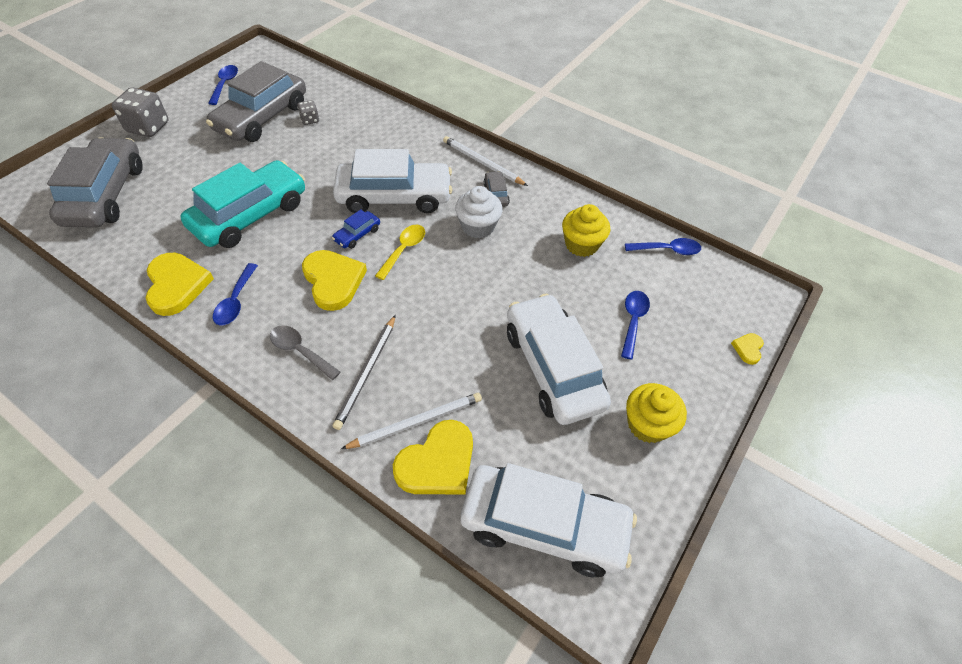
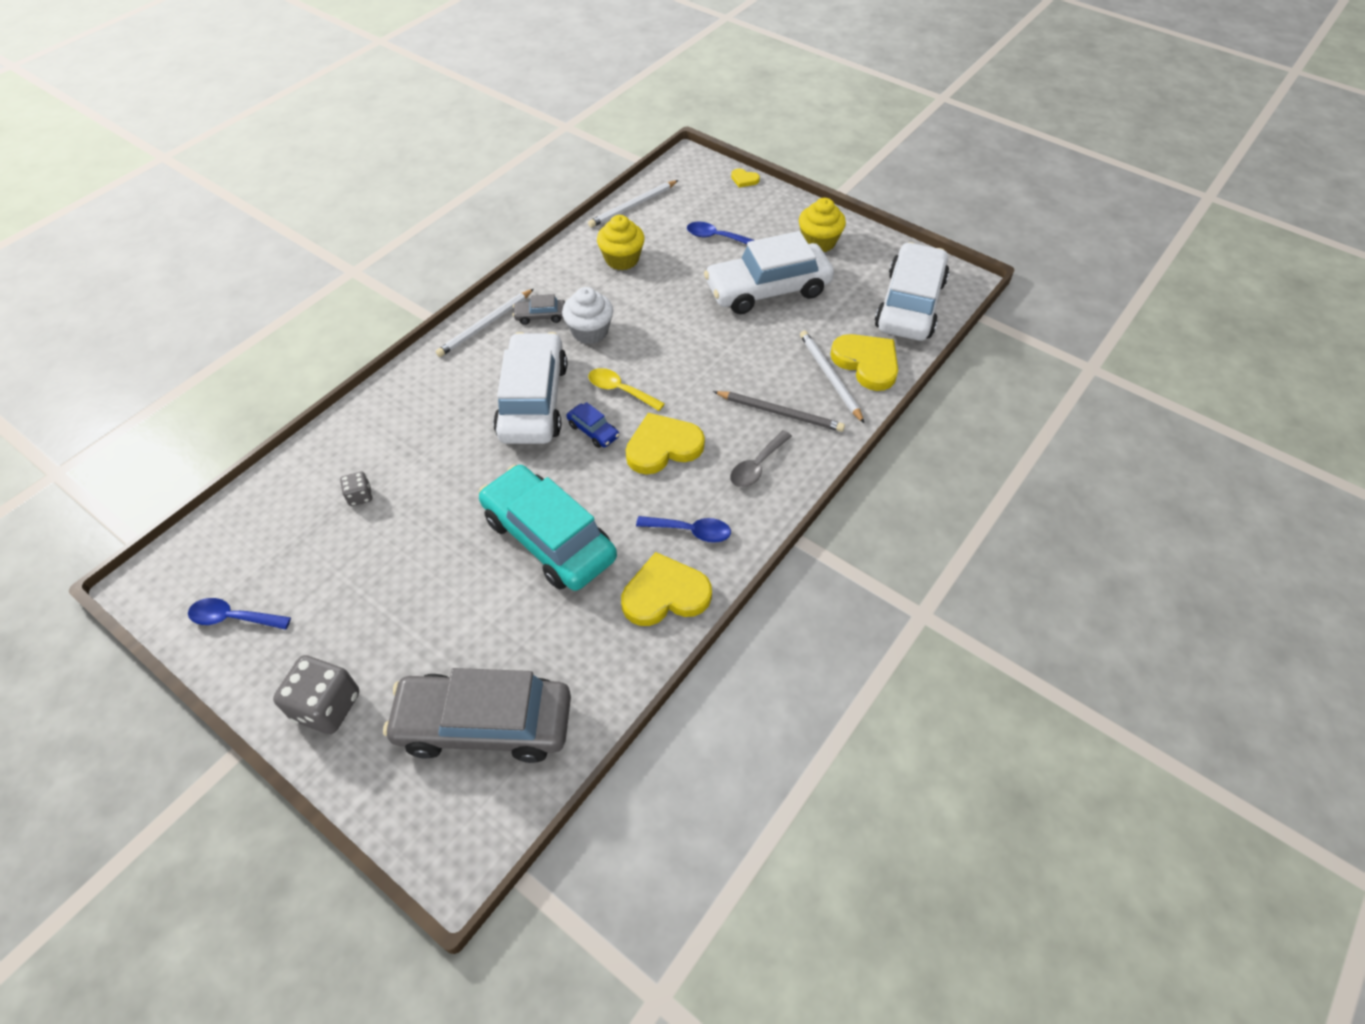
camera: 85 degrees left, 0 degrees up
(262, 117) = (339, 554): grey car -> none
(667, 250) = (633, 206): blue spoon -> white pencil

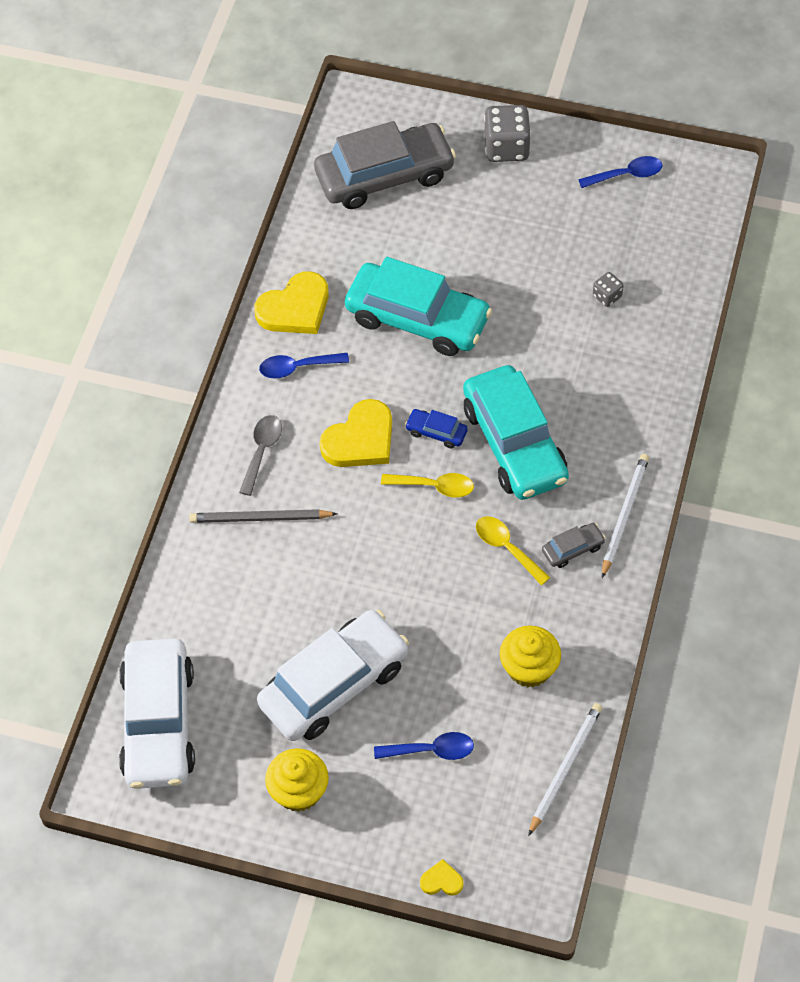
camera: 160 degrees right, 5 degrees up
(533, 401) = (514, 443): white car -> turquoise car
(590, 331) = (506, 548): white cupcake -> yellow spoon
(830, 377) = (222, 582): white pencil -> none
(866, 363) = (187, 615): yellow heart -> none

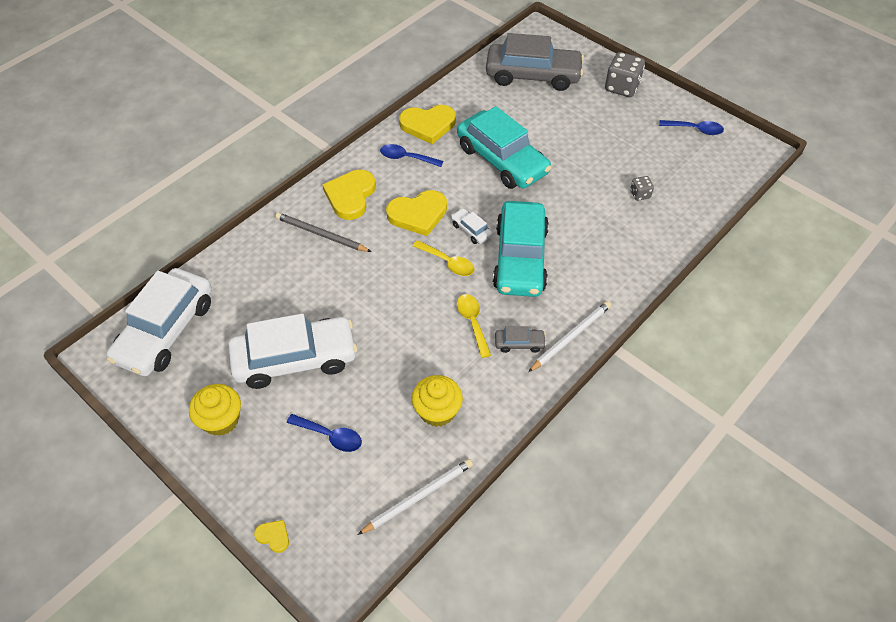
camera: 25 degrees right, 5 degrees down
(262, 451) = (350, 196): grey spoon -> yellow heart
(436, 432) = (471, 230): blue car -> white car

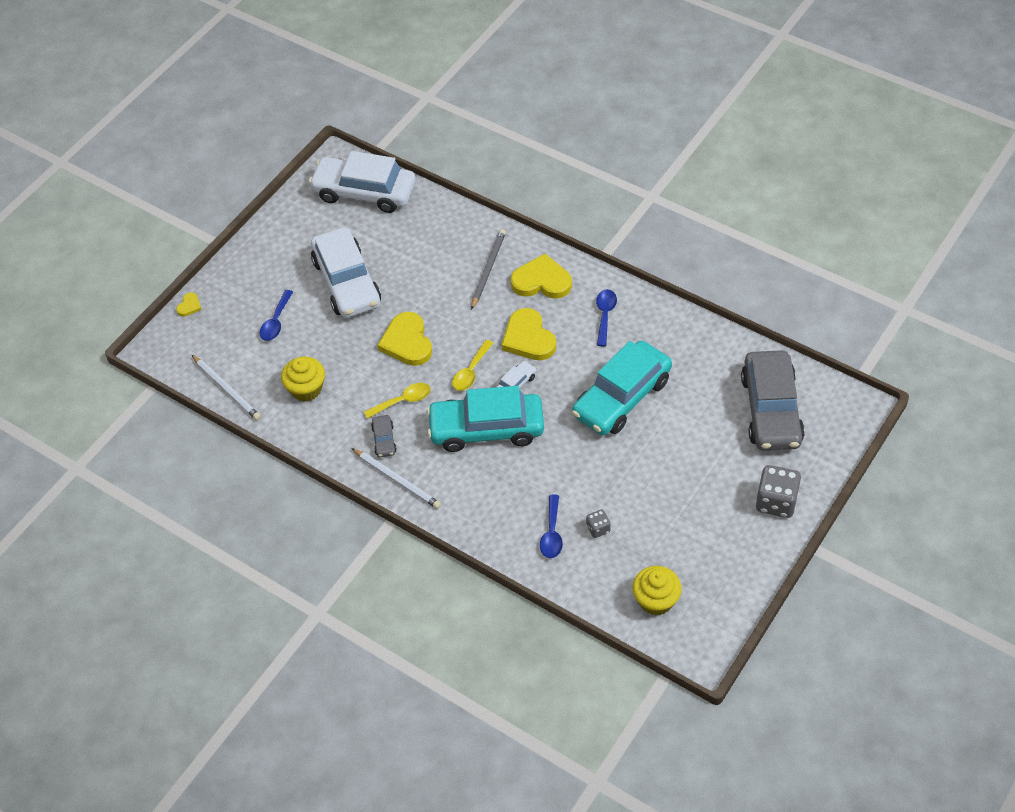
camera: 85 degrees right, 0 degrees up
(221, 420) = (284, 249): yellow cupcake -> yellow cupcake (656, 600)
(428, 125) = (659, 325): yellow heart -> yellow heart (407, 342)
(695, 129) = (719, 582): blue spoon -> blue spoon (552, 533)

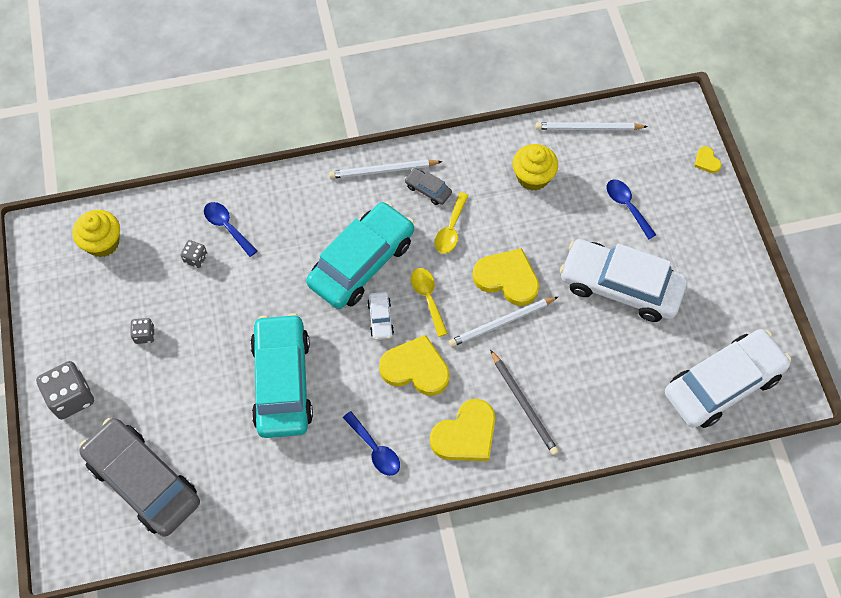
camera: 130 degrees right, 10 degrees up
(444, 321) = (501, 323): none -> white pencil
(686, 503) = (144, 335): none -> grey dice

